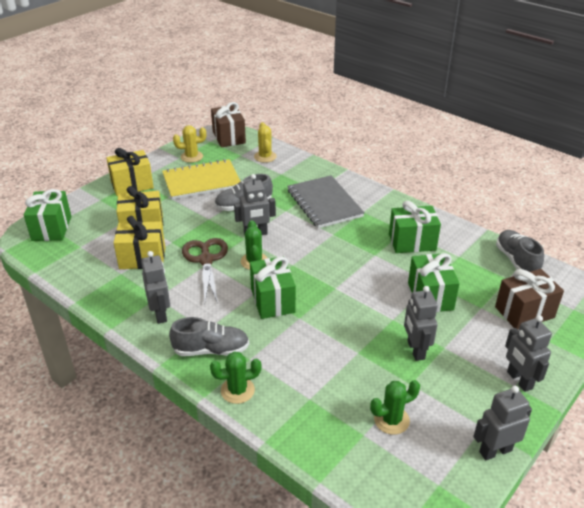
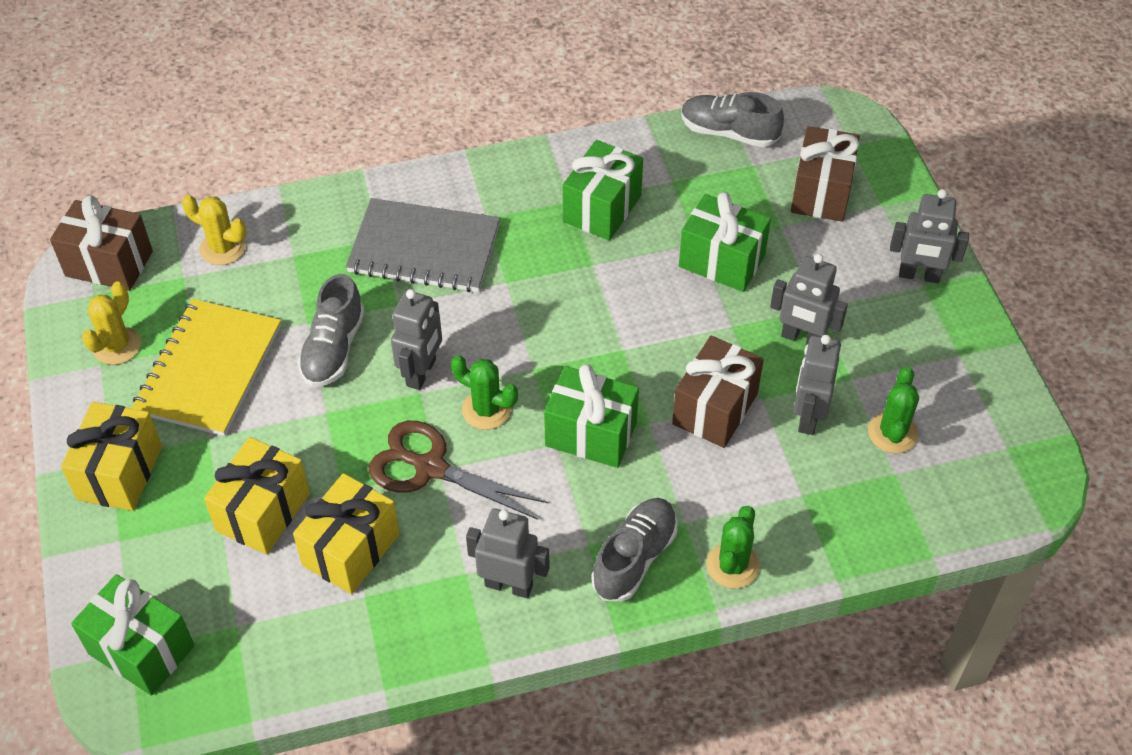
camera: 55 degrees left, 15 degrees up
(332, 337) = (715, 409): none -> brown gift
(495, 451) = (997, 367): grey robot -> grey robot (808, 416)

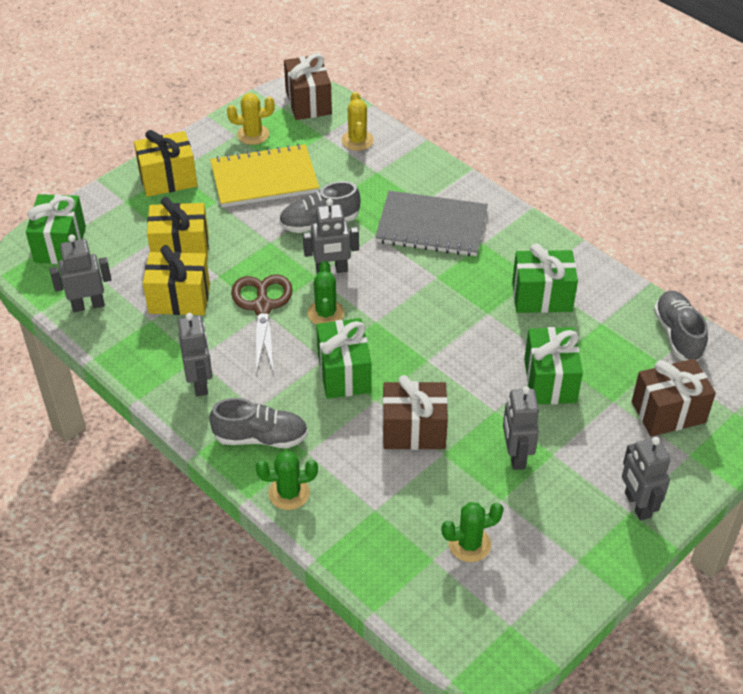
camera: 60 degrees right, 5 degrees down
(424, 248) = (431, 226): grey notebook -> grey notebook turned 60 degrees counterclockwise
(808, 416) = (446, 487): grey robot -> grey robot (88, 305)

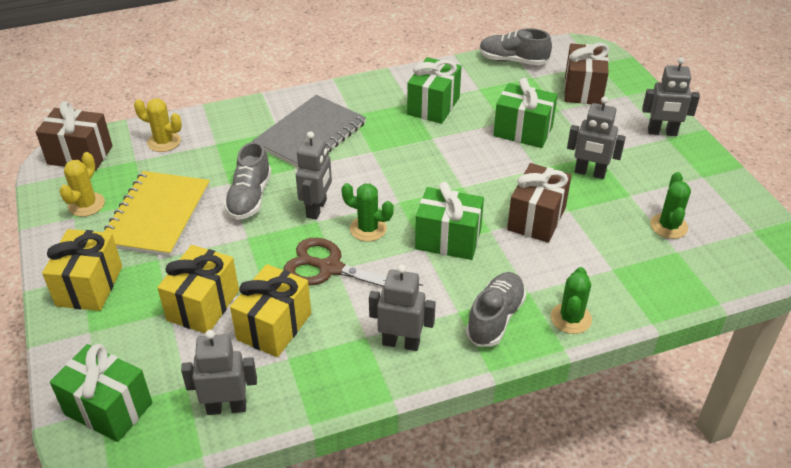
camera: 65 degrees left, 5 degrees down
(88, 305) = (226, 407): grey robot -> grey robot turned 75 degrees clockwise

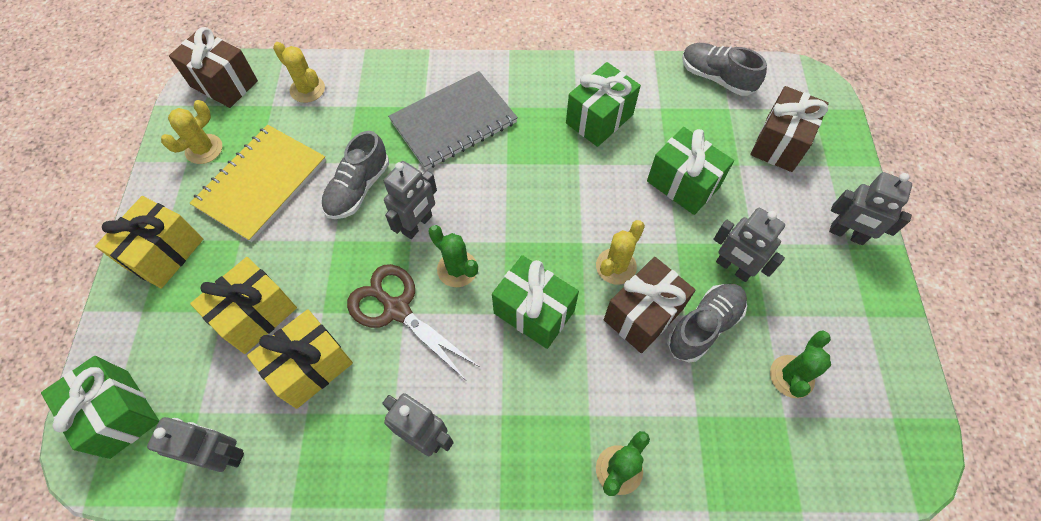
camera: 20 degrees right, 20 degrees up
(495, 318) = (536, 439): grey shoe -> grey shoe (704, 326)
(498, 194) = (616, 266): none -> yellow cactus

